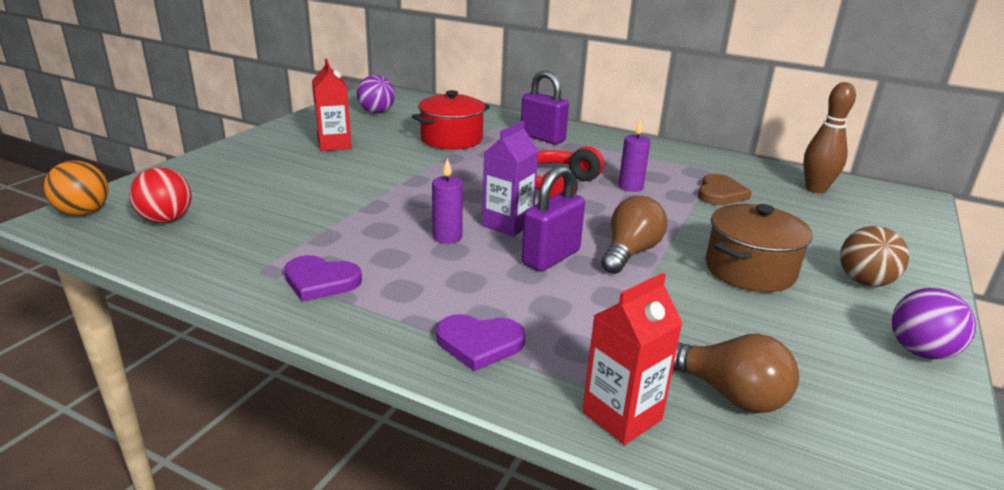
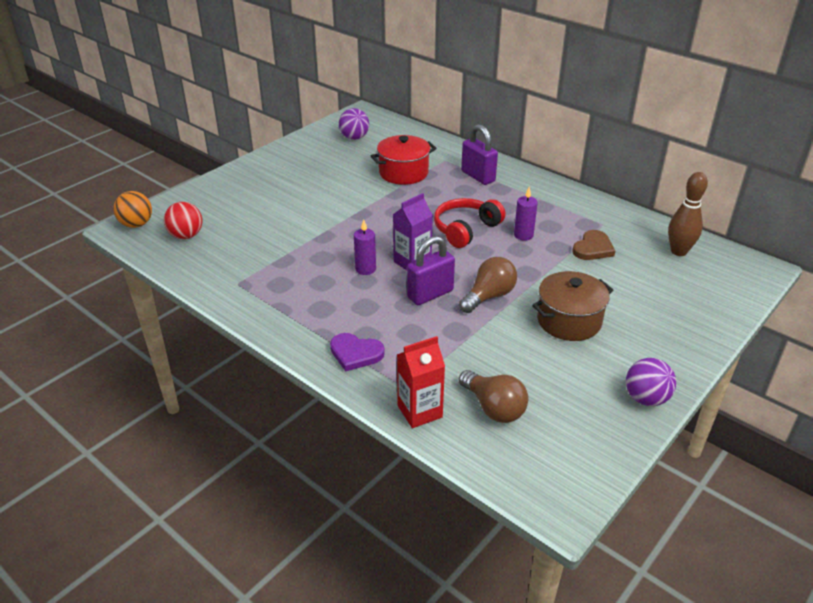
camera: 15 degrees right, 10 degrees up
(320, 281) = (273, 296): purple heart -> none
(334, 145) = (312, 172): red carton -> none
(864, 282) = (650, 341): brown ball -> none

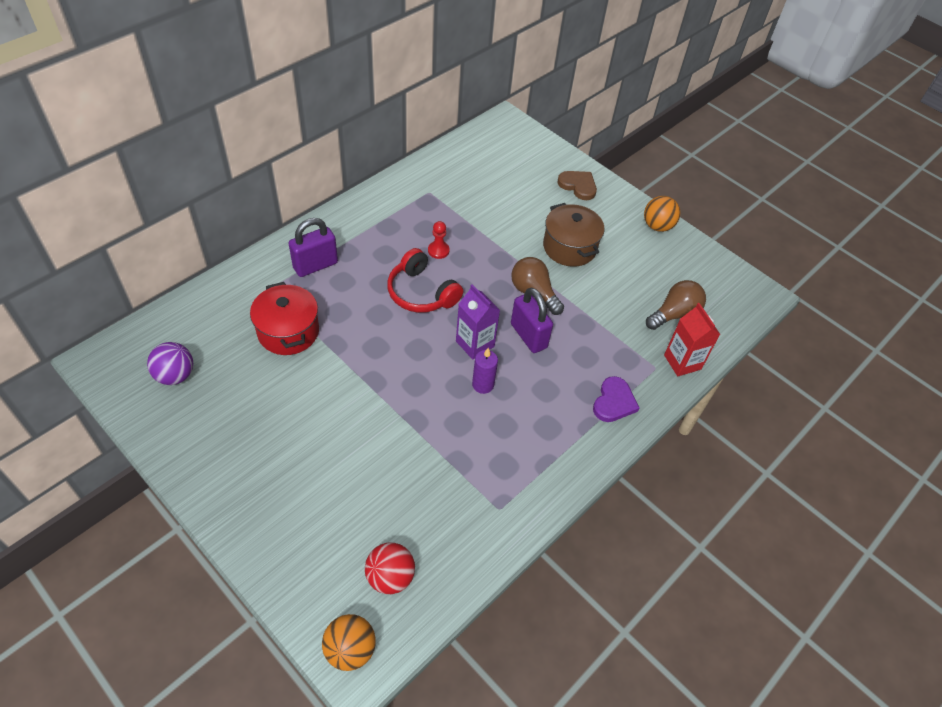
camera: 90 degrees left, 15 degrees up
(523, 235) = (438, 250): purple candle -> red pawn
(593, 248) = (467, 208): brown heart -> brown heart (578, 186)
(646, 398) = (657, 226): purple ball -> orange ball
(678, 251) = (478, 157): brown bowling pin -> none

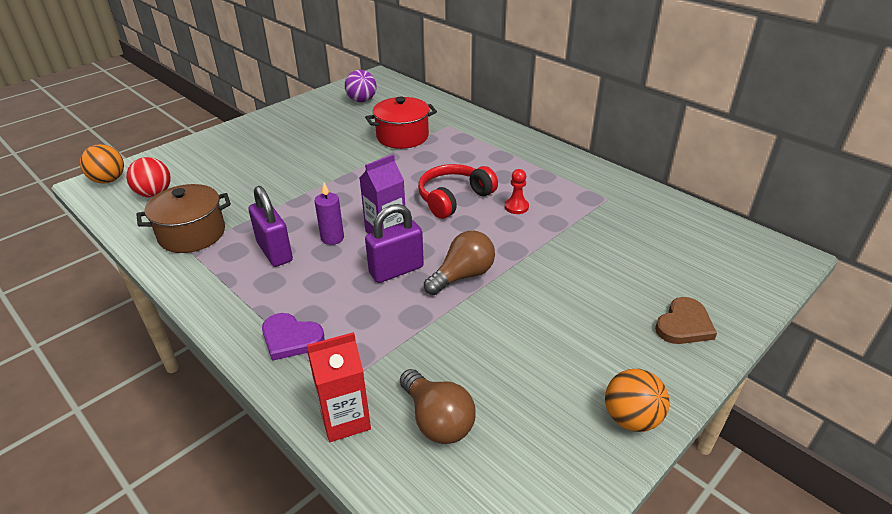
camera: 95 degrees right, 15 degrees down
(315, 265) = (480, 143): purple padlock -> purple padlock (275, 252)
(569, 247) = (550, 310): brown pot -> brown pot (192, 234)

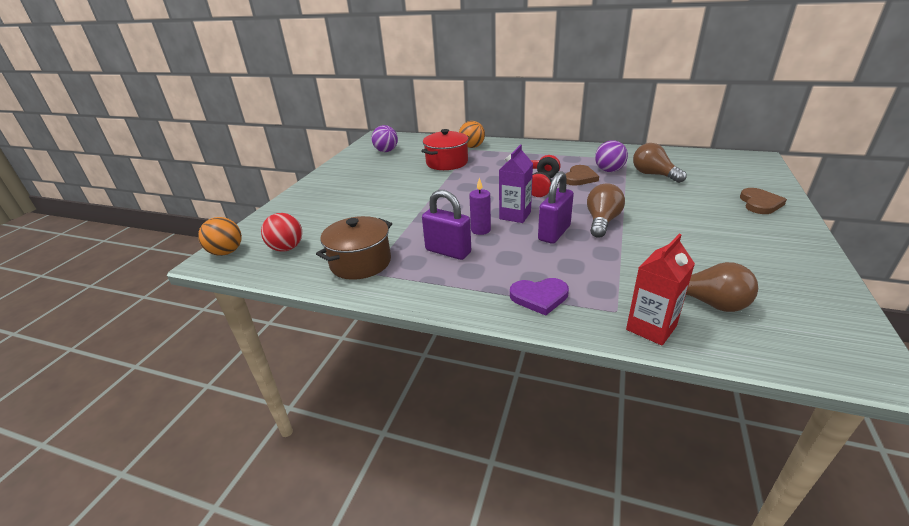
camera: 25 degrees left, 5 degrees down
(516, 207) = (579, 178): red pawn -> brown heart
(563, 208) = (609, 171): none -> purple ball
(609, 233) = (653, 175): none -> brown light bulb
(631, 418) = (807, 256): orange ball -> orange ball (472, 147)

